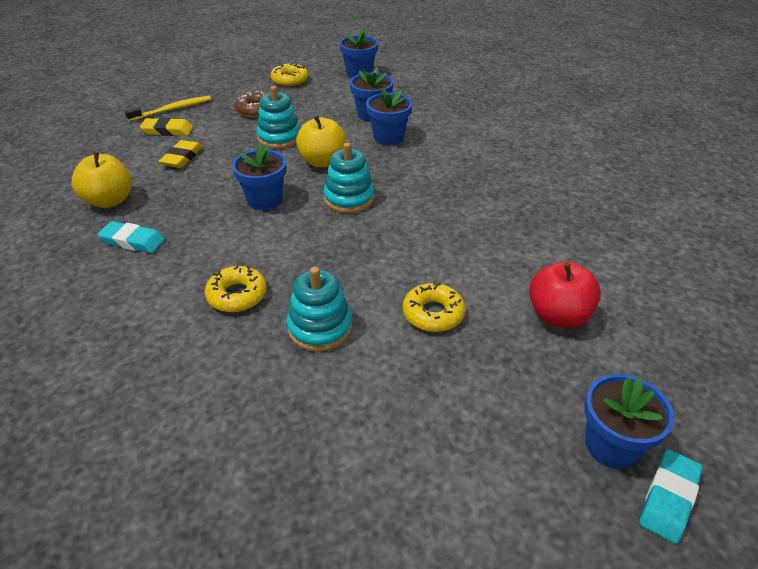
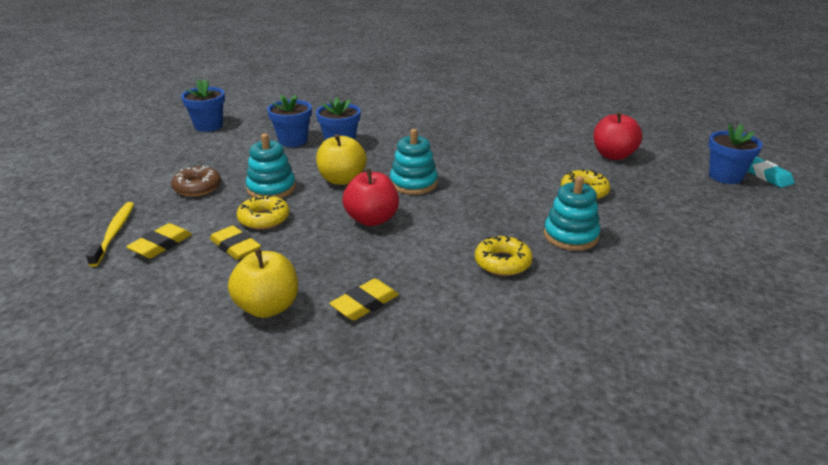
camera: 60 degrees left, 10 degrees down
(133, 241) = (365, 304): turquoise eraser -> yellow eraser
(264, 200) = (372, 219): blue flower pot -> red apple
(290, 80) = (163, 157): yellow donut -> yellow donut (264, 219)

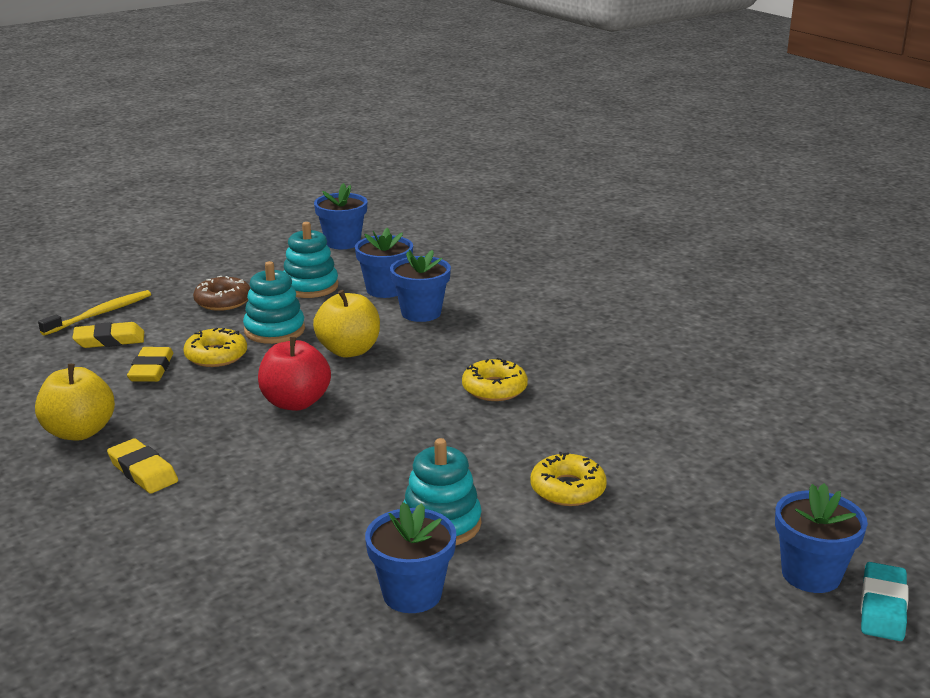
camera: 45 degrees right, 5 degrees down
(365, 304) = (143, 471): yellow eraser -> yellow eraser turned 45 degrees clockwise
(413, 183) = (405, 387): turquoise stacking toy -> turquoise stacking toy (310, 286)
(502, 262) = (319, 507): yellow donut -> yellow donut (494, 388)
(613, 155) = (709, 469): red apple -> none
(628, 273) = (412, 594): none -> blue flower pot

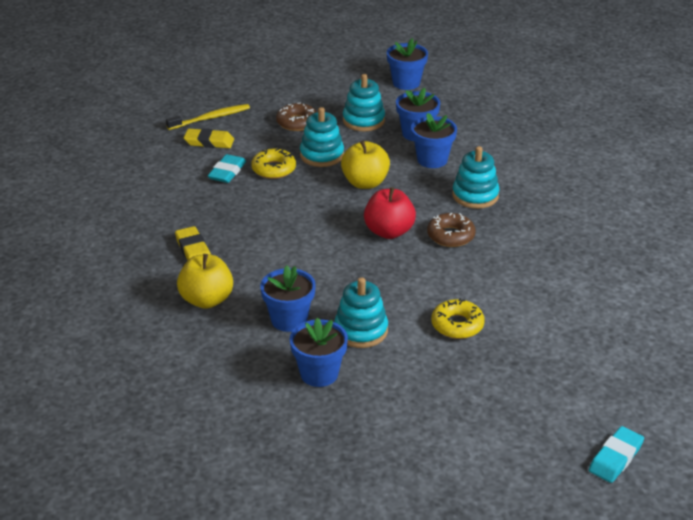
camera: 20 degrees right, 10 degrees up
(79, 432) = (165, 212): yellow apple -> yellow apple (207, 300)
(151, 369) = (227, 172): yellow eraser -> turquoise eraser
(295, 403) = (310, 218): red apple -> red apple (389, 232)
(494, 388) = (451, 236): yellow donut -> brown donut
(498, 341) = (475, 195): none -> turquoise stacking toy
(811, 574) = (583, 424): blue flower pot -> blue flower pot (289, 320)

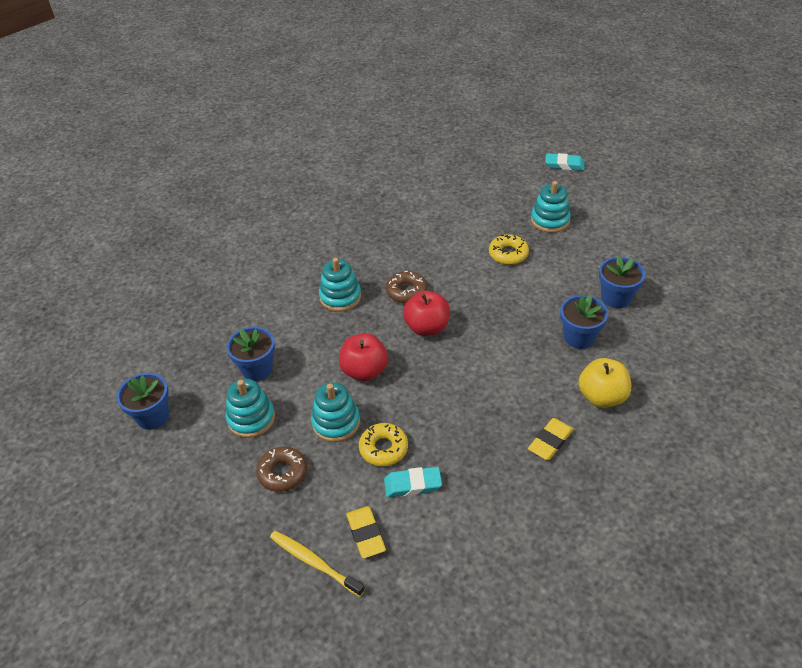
camera: 115 degrees left, 10 degrees up
(361, 330) = (555, 296): turquoise stacking toy -> turquoise stacking toy (550, 220)
(365, 183) = (364, 371): yellow apple -> red apple
(432, 160) = (299, 341): blue flower pot -> none

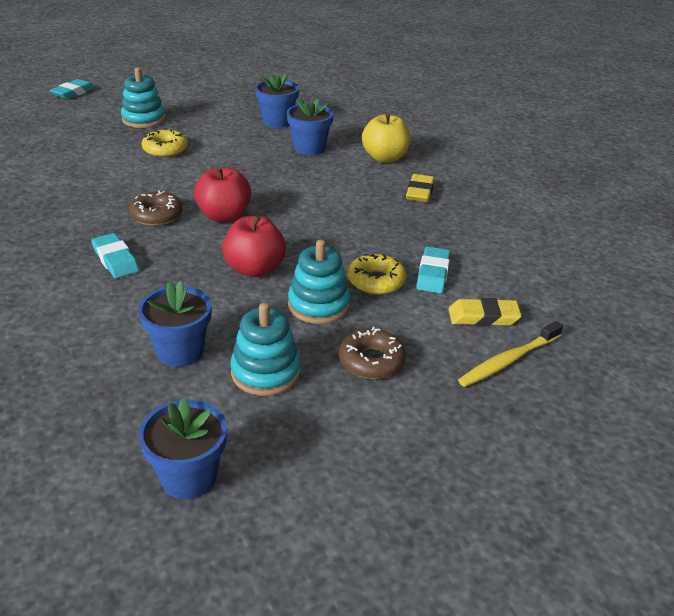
camera: 75 degrees left, 10 degrees down
(340, 297) = (115, 260): turquoise stacking toy -> turquoise eraser
(550, 441) = (420, 192): yellow eraser -> yellow eraser turned 45 degrees clockwise

